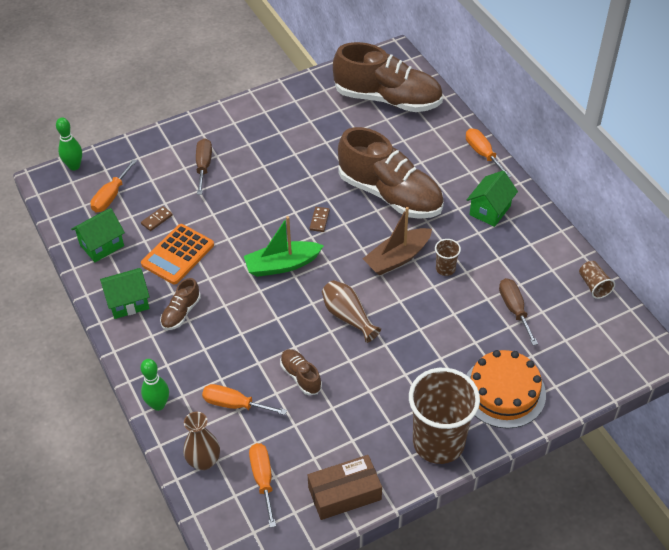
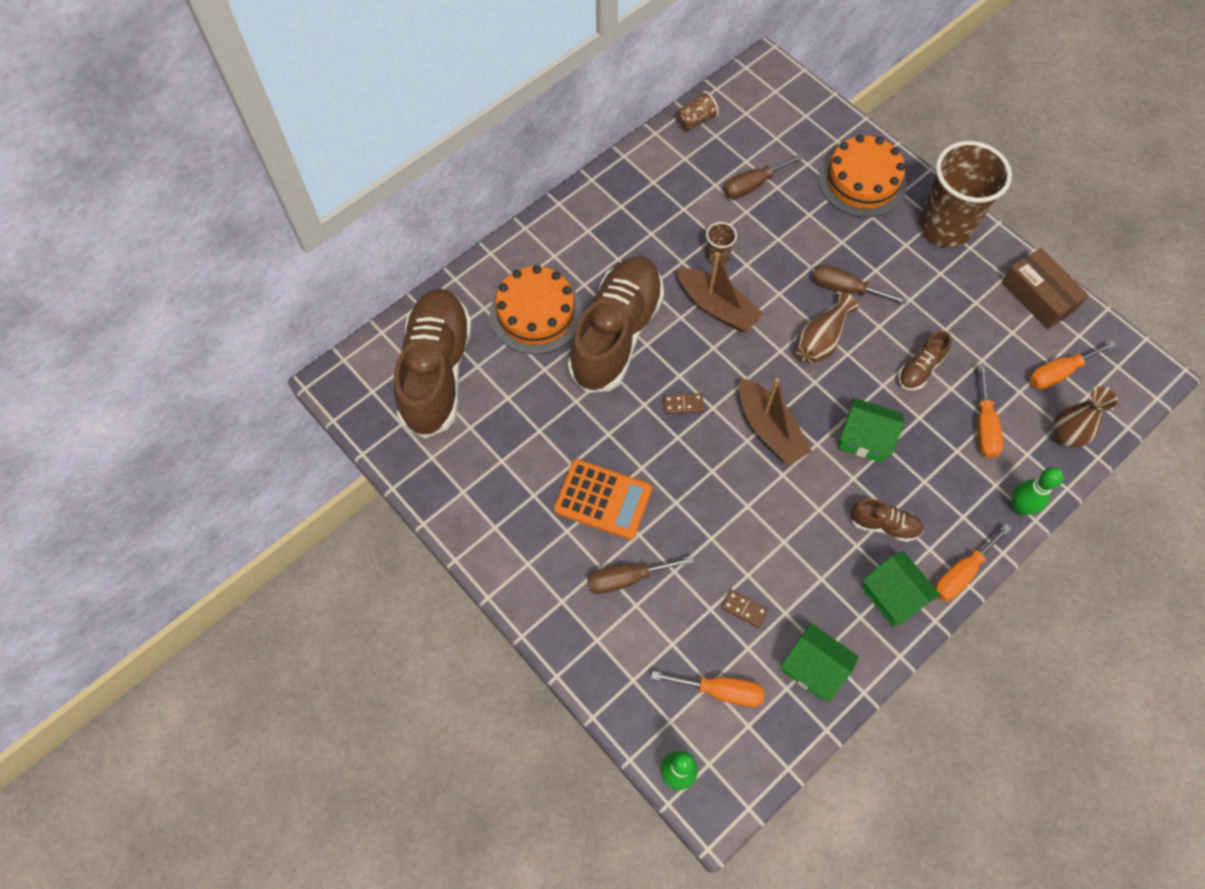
camera: 105 degrees left, 15 degrees up
(178, 254) = (795, 560): orange calculator -> orange calculator (603, 499)
(282, 265) = (769, 429): green boat -> brown boat
(392, 346) = (845, 289): none -> brown screwdriver
(421, 154) = (536, 313): none -> orange cake
(483, 154) = (518, 246): orange screwdriver -> orange screwdriver (961, 573)
(490, 210) = (613, 226): green house -> green house (864, 439)

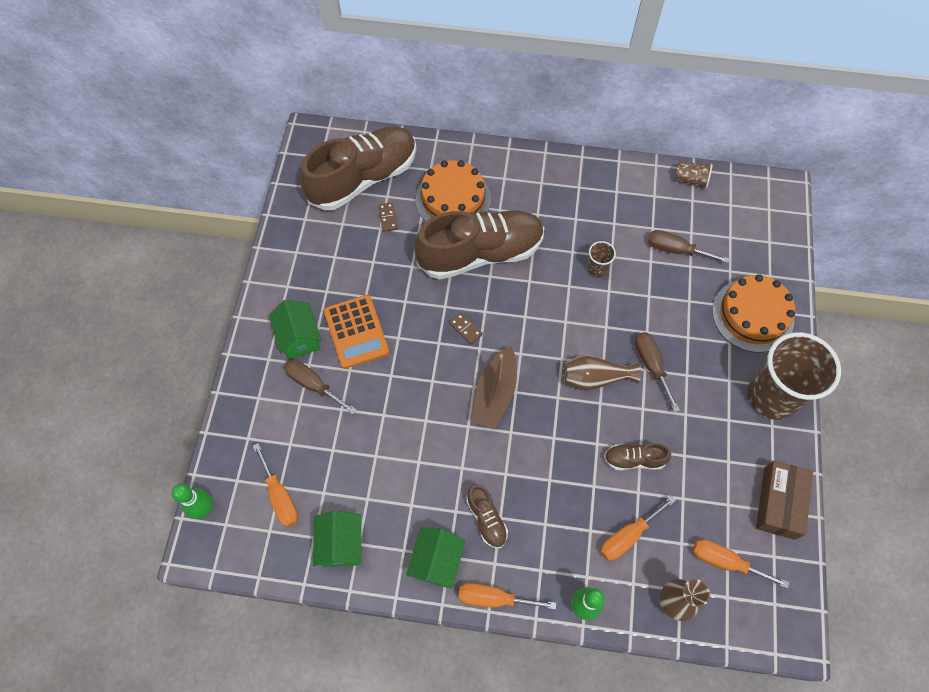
camera: 50 degrees right, 0 degrees up
(717, 307) = (557, 297): brown boat -> none
(744, 609) = (349, 471): brown domino -> brown domino (388, 218)
(864, 439) = (542, 460): green house -> green house (299, 338)

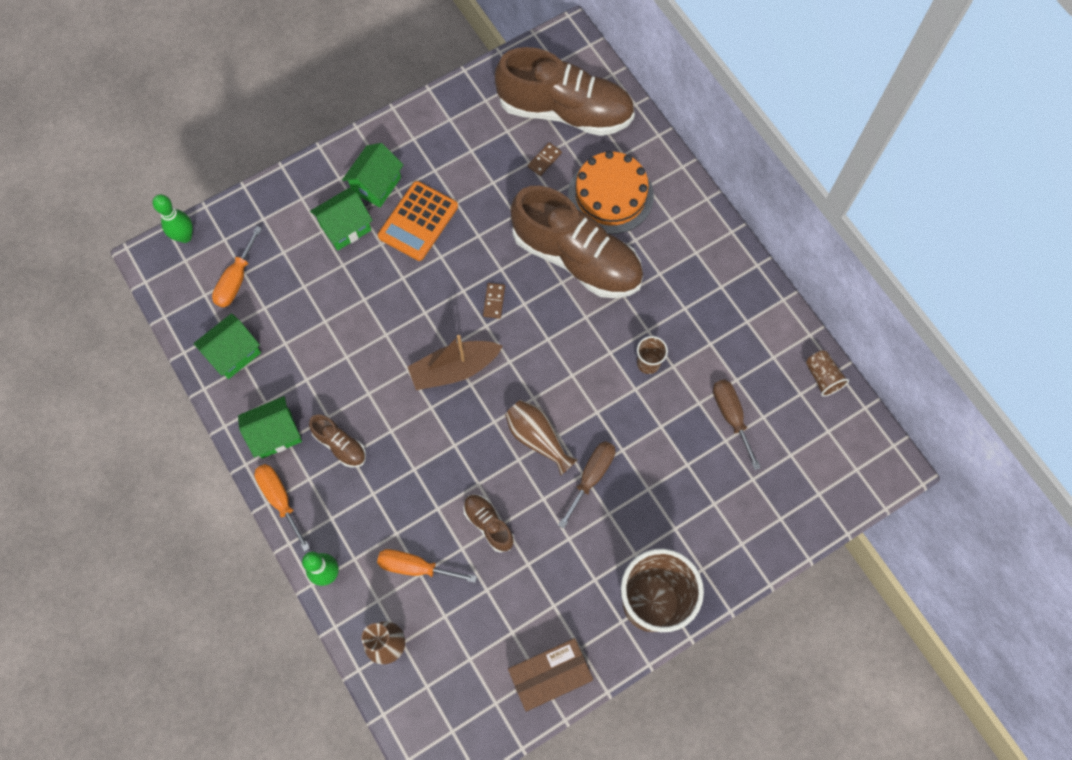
camera: 50 degrees right, 5 degrees up
(313, 384) = (345, 228): brown screwdriver -> green house
(486, 519) = (340, 445): brown shoe -> brown shoe turned 75 degrees counterclockwise
(725, 562) = (457, 664): orange screwdriver -> none
(752, 315) = (722, 530): orange cake -> none

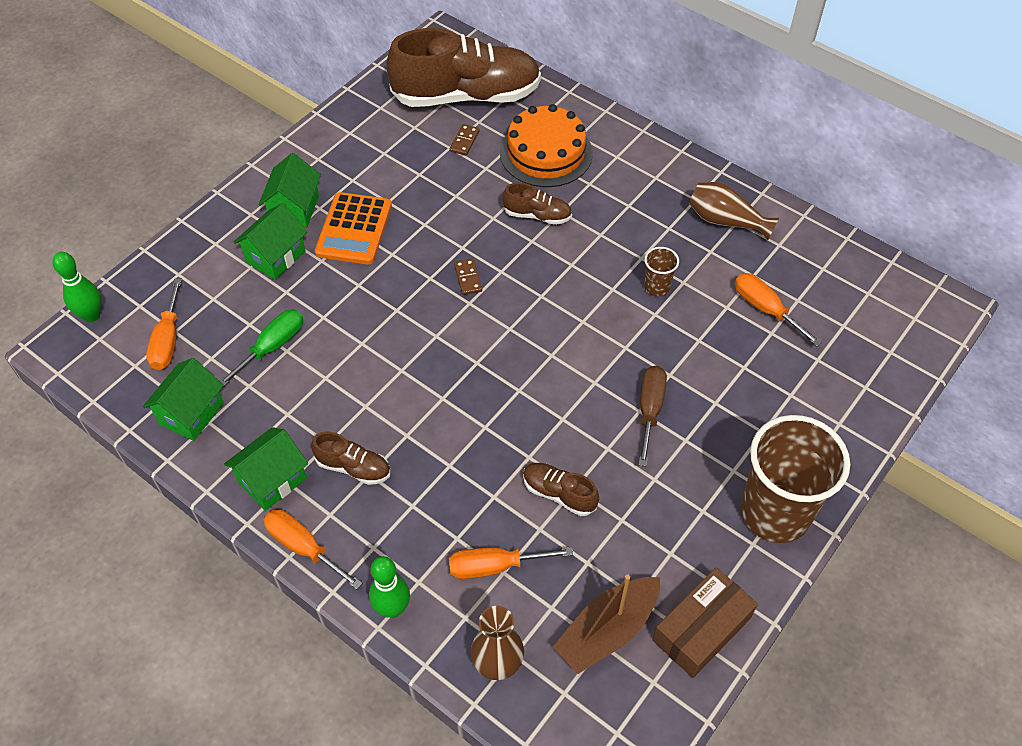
camera: 20 degrees left, 15 degrees down
(314, 314) = (272, 347): none -> green screwdriver
(454, 369) = (452, 353): brown boat -> brown boat (607, 630)
(537, 438) = (574, 391): brown vase -> brown vase (725, 221)
(577, 258) = (537, 215): brown shoe -> brown shoe, size x0.43
(731, 416) = (765, 309): brown screwdriver -> orange screwdriver
(822, 377) = (836, 247): brown cup -> none

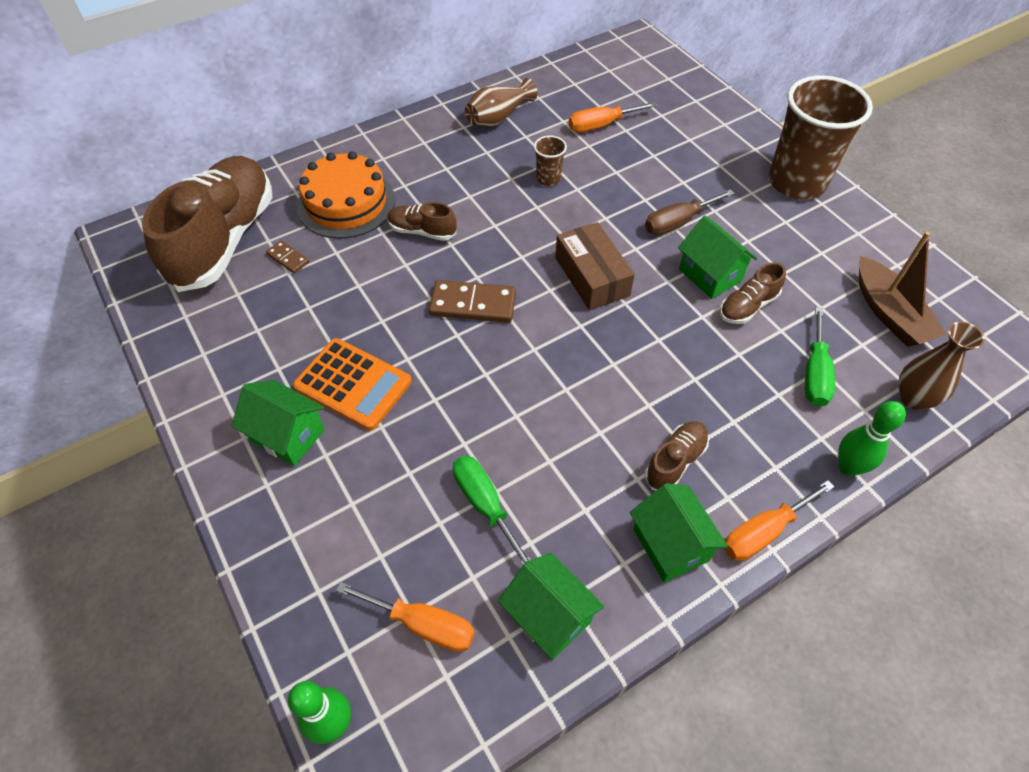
camera: 70 degrees left, 0 degrees up
(276, 257) = (350, 472): green house -> green house (710, 275)
(468, 278) = (473, 304): brown domino -> brown domino, size x1.87
(494, 566) = (814, 373): orange screwdriver -> green screwdriver
(537, 215) = (422, 231): brown shoe -> brown shoe turned 105 degrees counterclockwise
(649, 410) = (678, 222): brown screwdriver -> brown screwdriver turned 60 degrees counterclockwise
(701, 629) = (894, 255): brown box -> brown box (591, 276)

